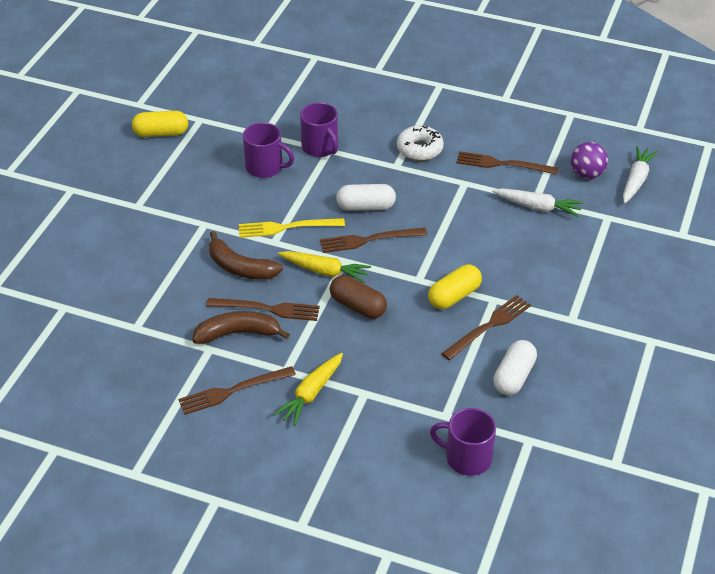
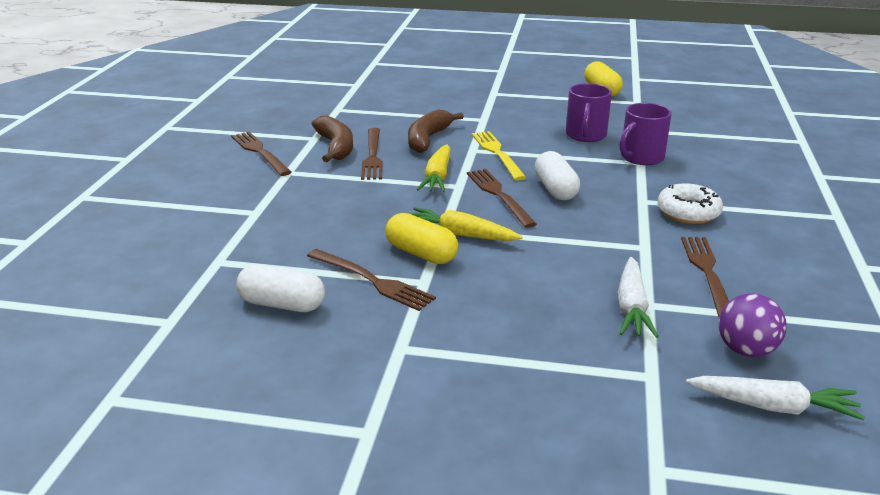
camera: 80 degrees right, 15 degrees down
(311, 393) = (255, 186): yellow carrot -> yellow carrot (460, 234)
(358, 306) = (388, 198): brown capsule -> none
(467, 458) = (148, 279): purple mug -> none

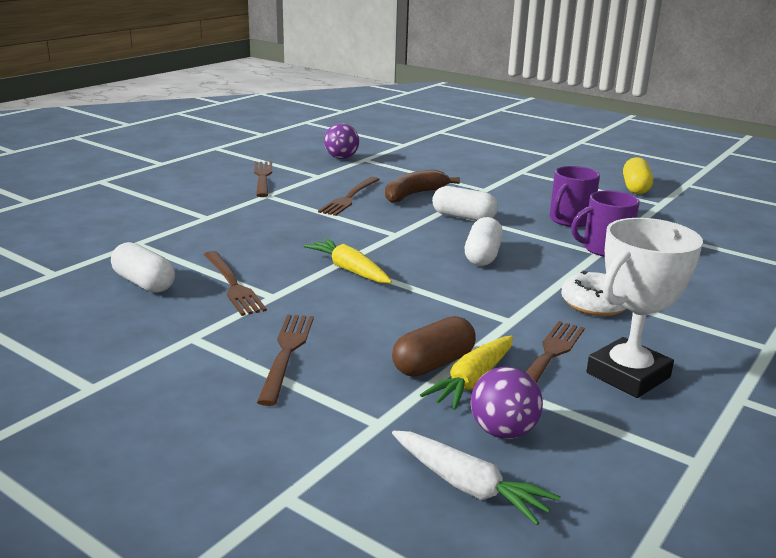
camera: 25 degrees right, 5 degrees down
(313, 112) = (341, 158): none -> purple ball
(336, 147) = (327, 185): brown banana -> none
(421, 253) = (298, 275): yellow capsule -> none
(437, 177) = (385, 224): yellow carrot -> yellow carrot (472, 381)
(497, 153) = (463, 217): yellow fork -> white capsule
(499, 195) = (422, 249): brown fork -> brown fork (286, 353)
(631, 307) = (433, 364): white carrot -> brown capsule
(776, 270) = (628, 375): none -> white trophy

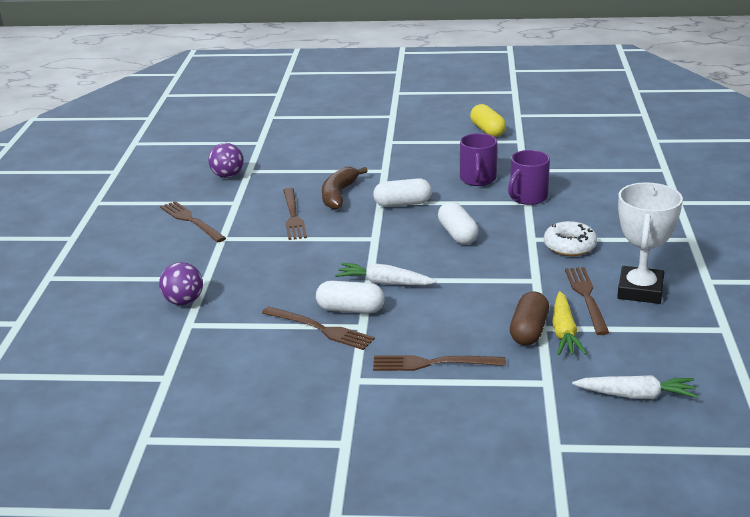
camera: 30 degrees left, 5 degrees up
(144, 283) = (253, 355): white capsule -> white capsule (350, 309)
(286, 353) = (433, 363): brown fork -> brown fork turned 60 degrees counterclockwise
(349, 270) = (384, 283): yellow carrot -> white carrot
(503, 431) = (617, 356): purple ball -> purple ball (184, 301)

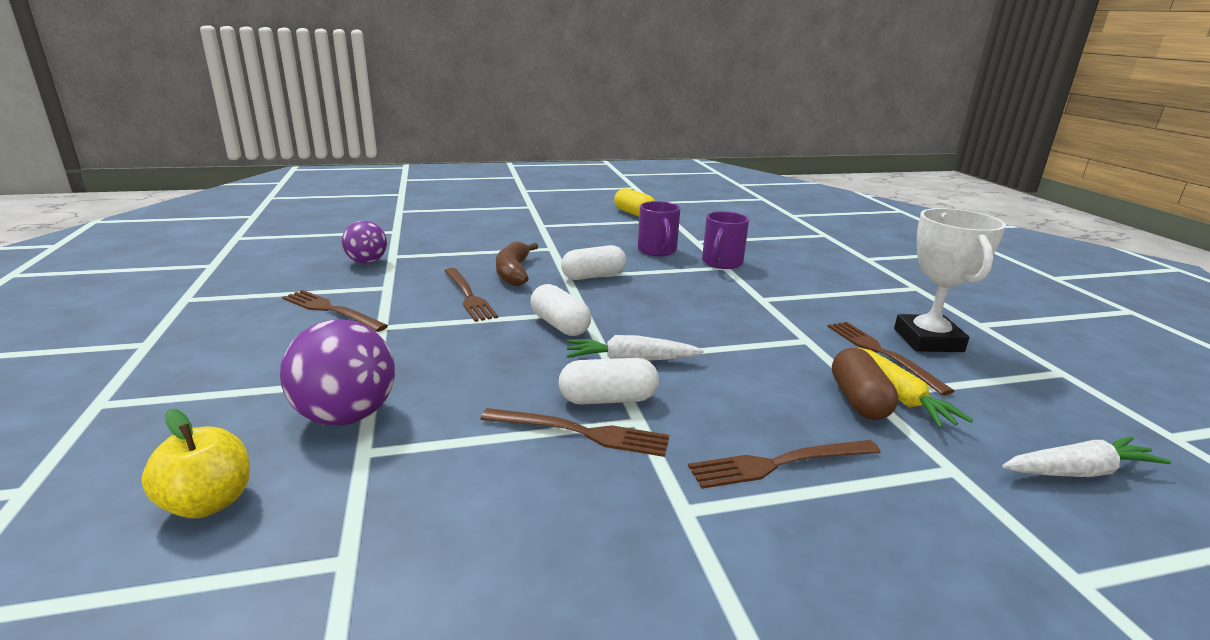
camera: 20 degrees left, 5 degrees down
(105, 341) = (208, 503): none -> yellow apple
(184, 301) = (346, 416): purple ball -> purple ball, size x1.52
(457, 234) = (678, 300): white capsule -> white capsule (560, 325)
(569, 246) = (808, 303): white donut -> none

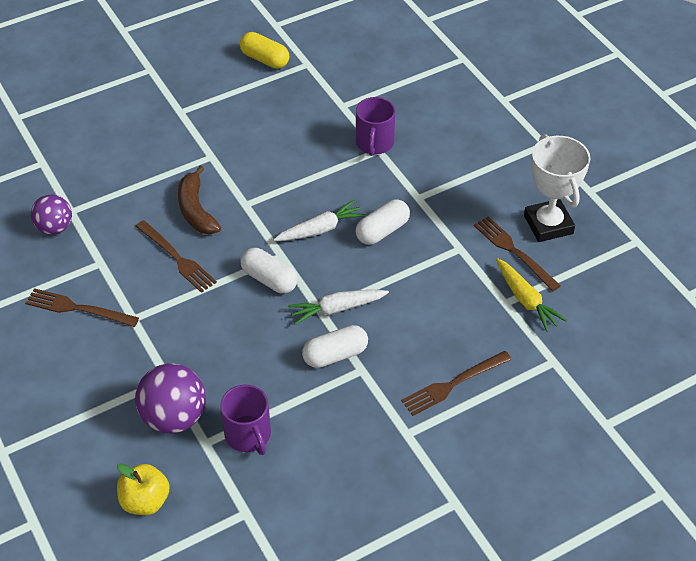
camera: 15 degrees left, 25 degrees up
(581, 433) = (329, 390): brown fork -> none
(593, 276) = (268, 198): white capsule -> white capsule (382, 231)
(657, 251) = (311, 135): purple mug -> purple mug (248, 435)
(859, 400) = (498, 311): brown capsule -> none
(1078, 471) = (624, 343): white carrot -> white carrot (320, 229)

